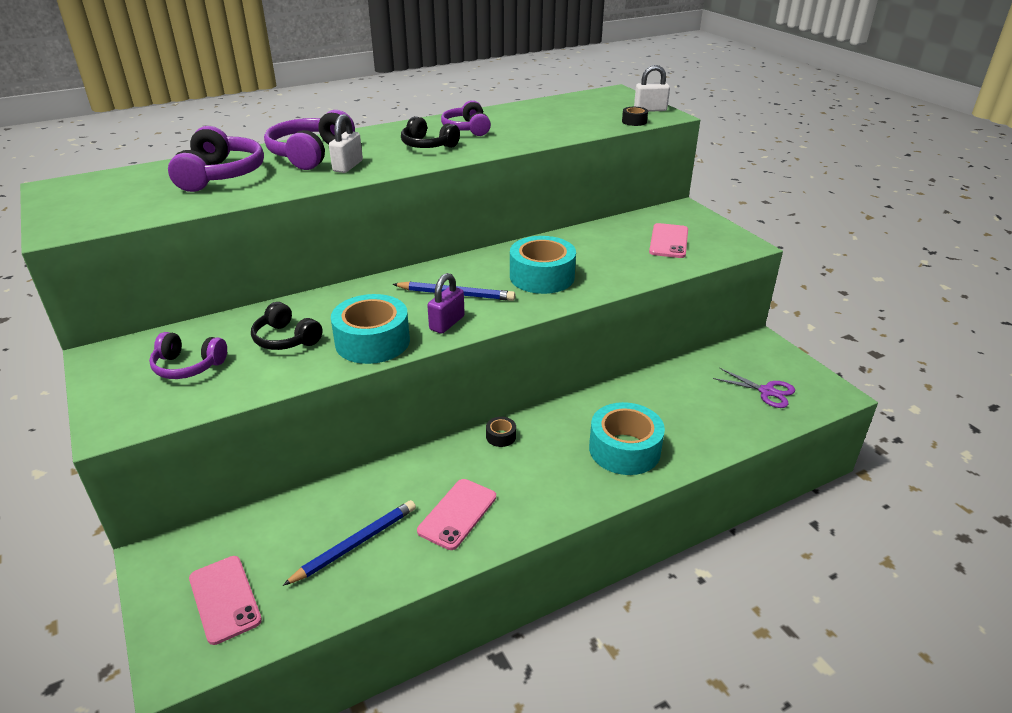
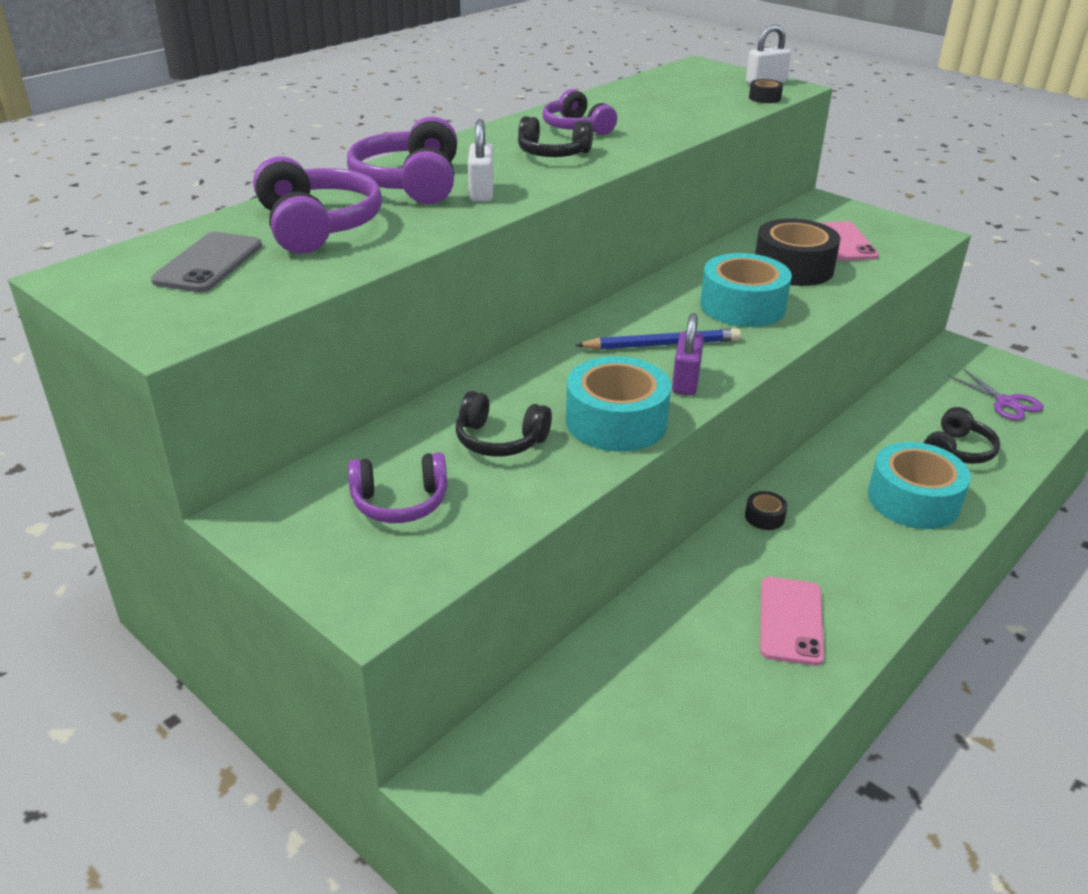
camera: 20 degrees left, 0 degrees up
(132, 190) = (209, 263): none -> grey phone
(225, 599) = (592, 805): pink phone -> none
(355, 544) = (700, 689): blue pencil -> none
(609, 254) = (793, 267): none -> black tape
(692, 420) = (957, 451): none -> black headphones
(766, 391) = (1006, 402): purple scissors -> purple scissors turned 45 degrees clockwise

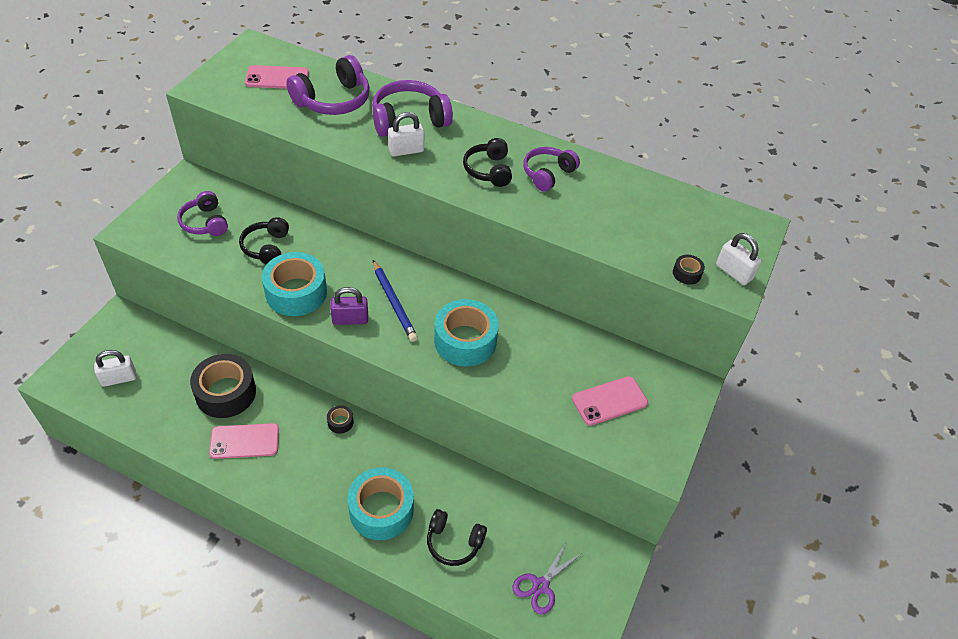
camera: 70 degrees right, 15 degrees up
(209, 263) = (277, 78): grey phone -> pink phone
(621, 788) = (119, 378): none -> white padlock
(793, 267) = (543, 368): black tape -> black tape (226, 393)

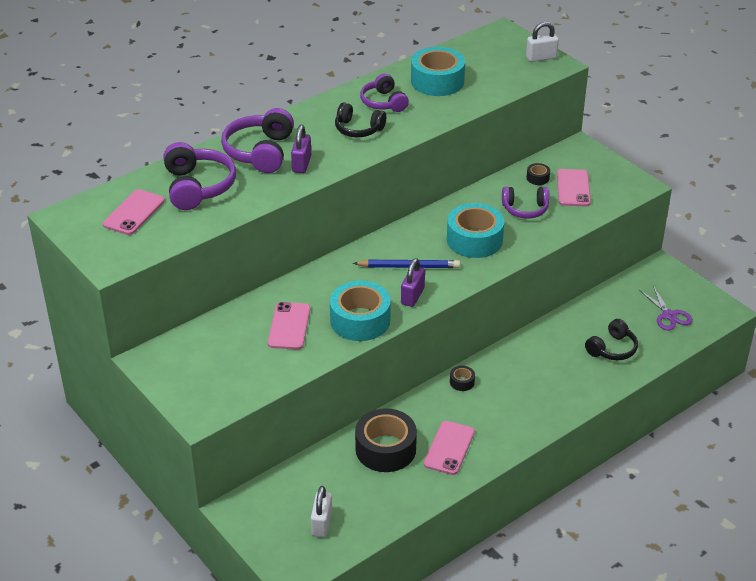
camera: 60 degrees left, 10 degrees down
(205, 222) = (225, 360): purple headphones -> purple headphones (525, 209)
(266, 247) = (289, 326): black headphones -> pink phone
(381, 510) = (563, 381): turquoise tape -> turquoise tape (437, 81)
(406, 150) = (301, 164): white padlock -> purple padlock
(686, 273) = (530, 77): black tape -> black tape (537, 178)

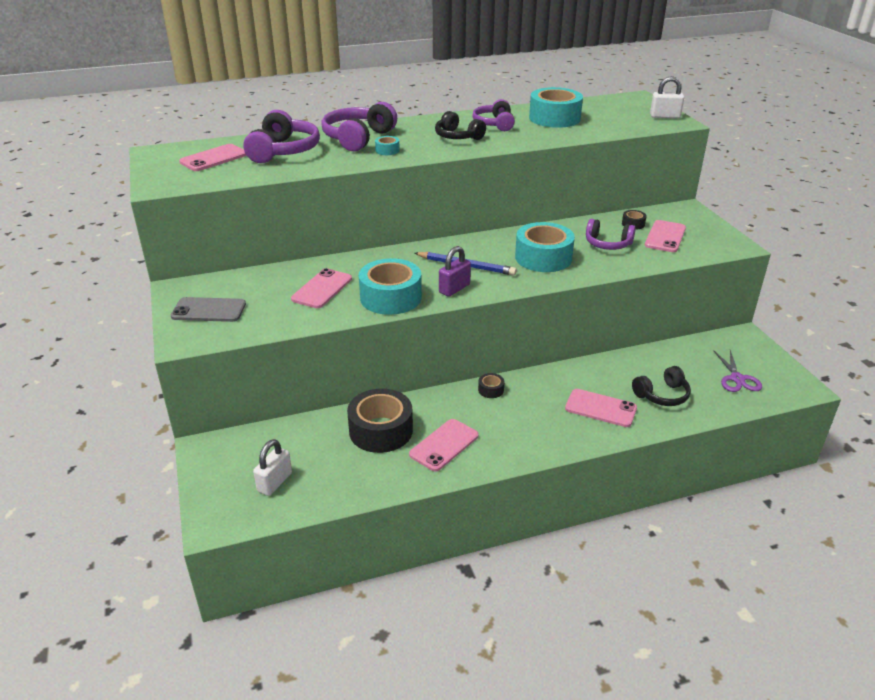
camera: 20 degrees right, 5 degrees down
(197, 377) = (209, 310): none -> grey phone
(301, 164) = (387, 150): purple padlock -> turquoise tape
(566, 376) = (600, 408): none -> pink phone

